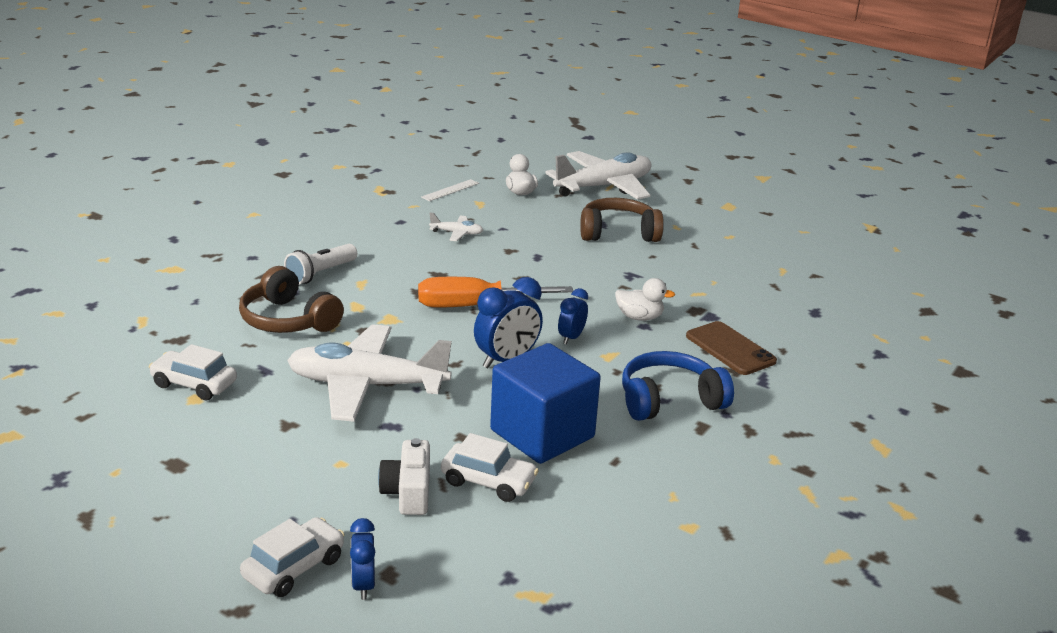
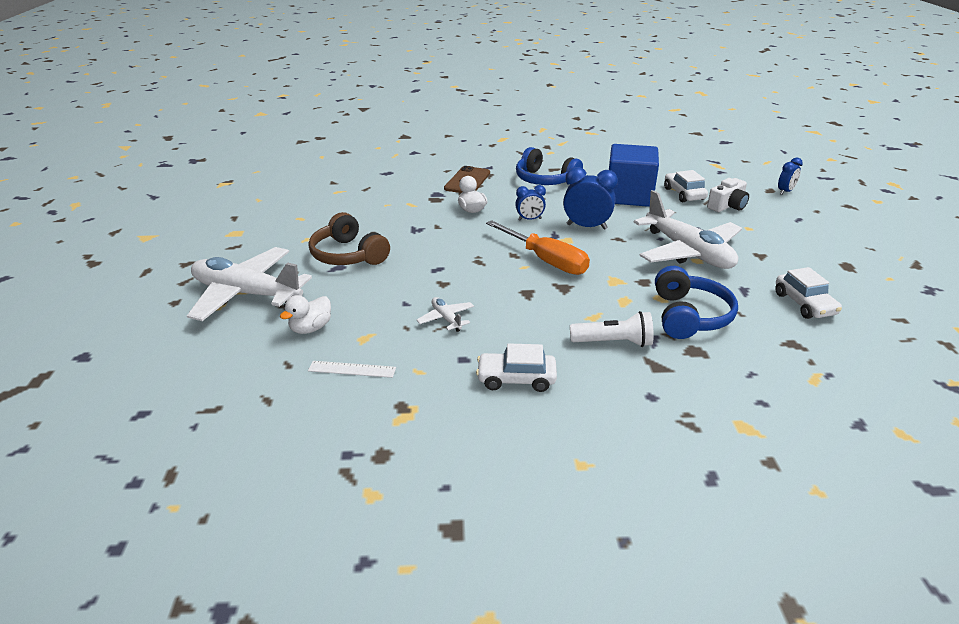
camera: 125 degrees left, 5 degrees up
(288, 320) = (689, 316): brown headphones -> blue headphones
(294, 568) = (812, 207): white car -> white car (516, 379)

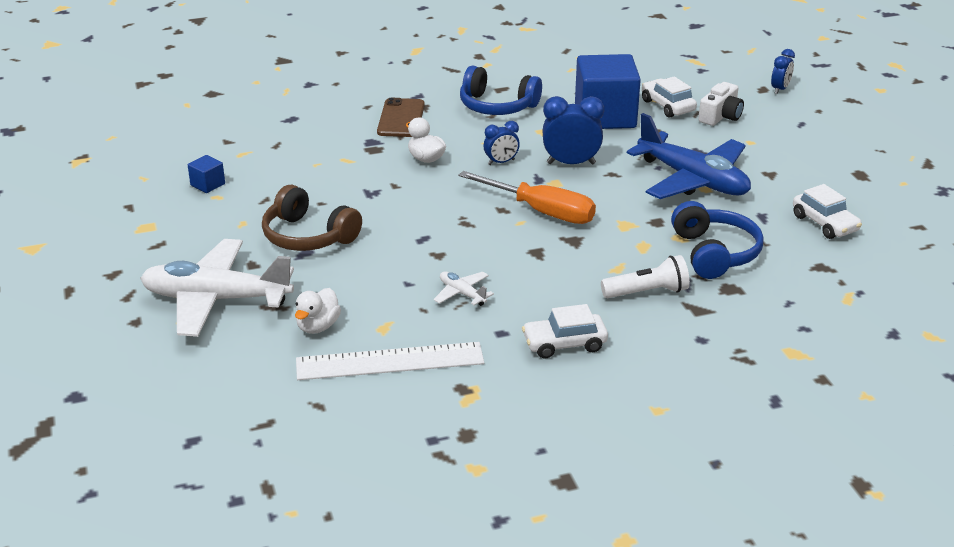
camera: 15 degrees left, 0 degrees up
(299, 209) = (207, 184): none -> blue cube
(352, 369) = (390, 361): white ruler -> white ruler, size x1.98
(688, 252) = (693, 180): white plane -> blue plane

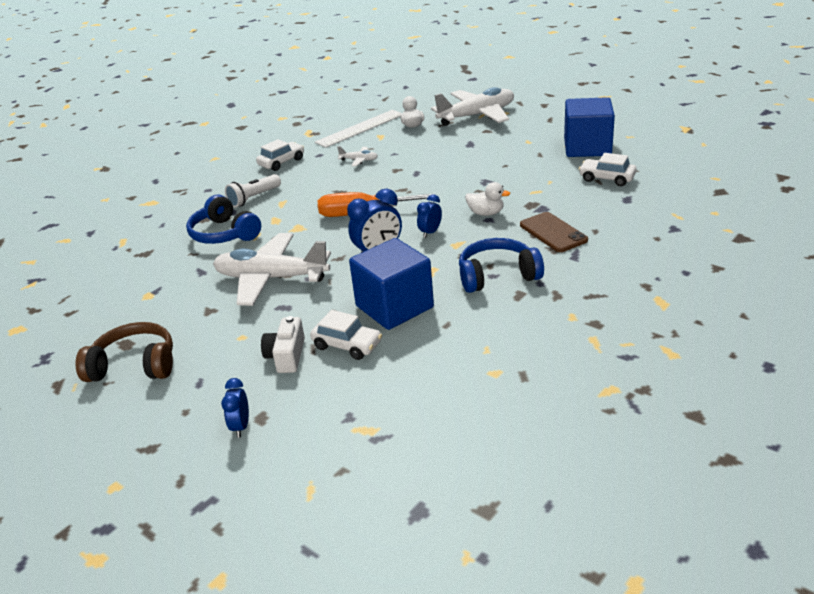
camera: 150 degrees right, 0 degrees up
(207, 184) = (587, 147): blue cube -> blue cube, size x2.40
(308, 236) = (481, 150): brown headphones -> brown headphones (134, 365)
(693, 180) = (271, 278): blue plane -> white plane
(825, 223) = (149, 285): white car -> white car (607, 178)

